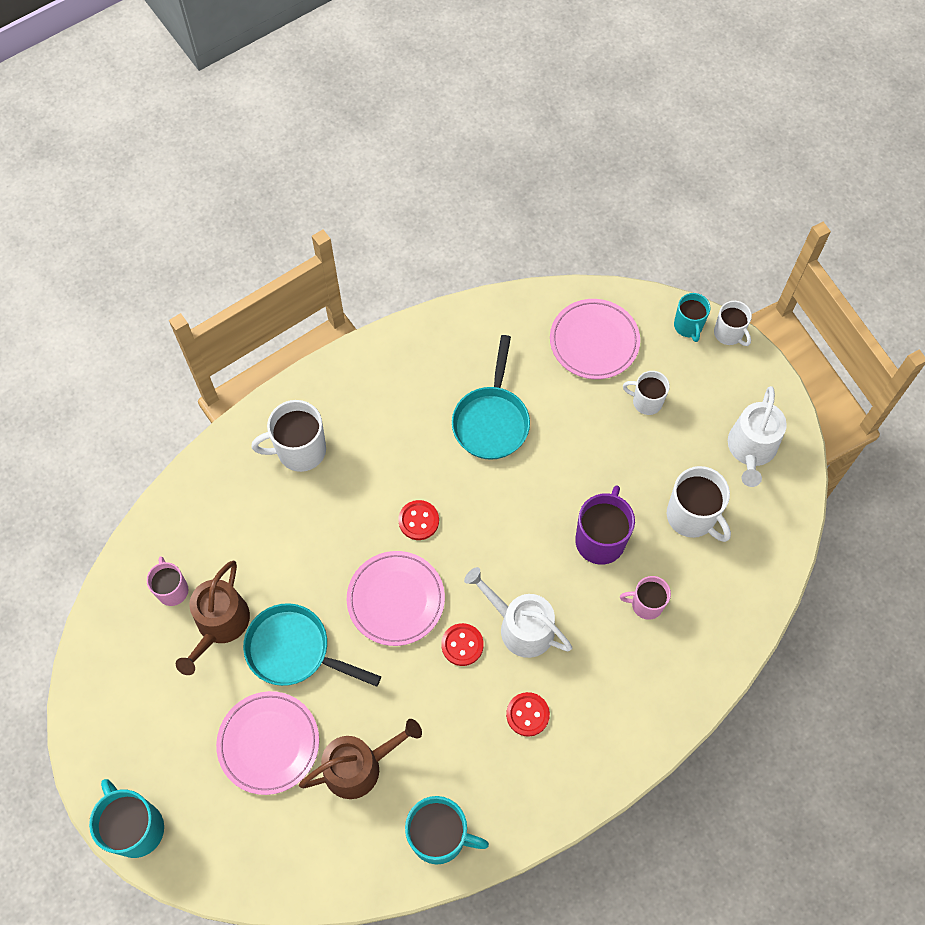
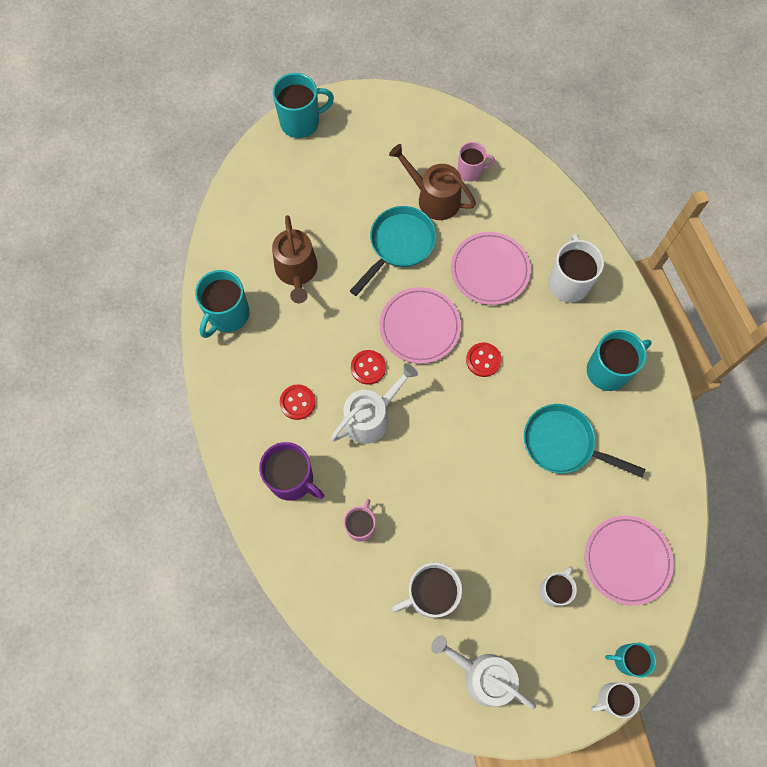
camera: 105 degrees right, 5 degrees up
(268, 743) = (333, 214): pink plate -> pink plate (490, 270)
(396, 391) = (609, 370): none -> turquoise mug
(600, 539) = (429, 505): purple mug -> purple mug (292, 480)

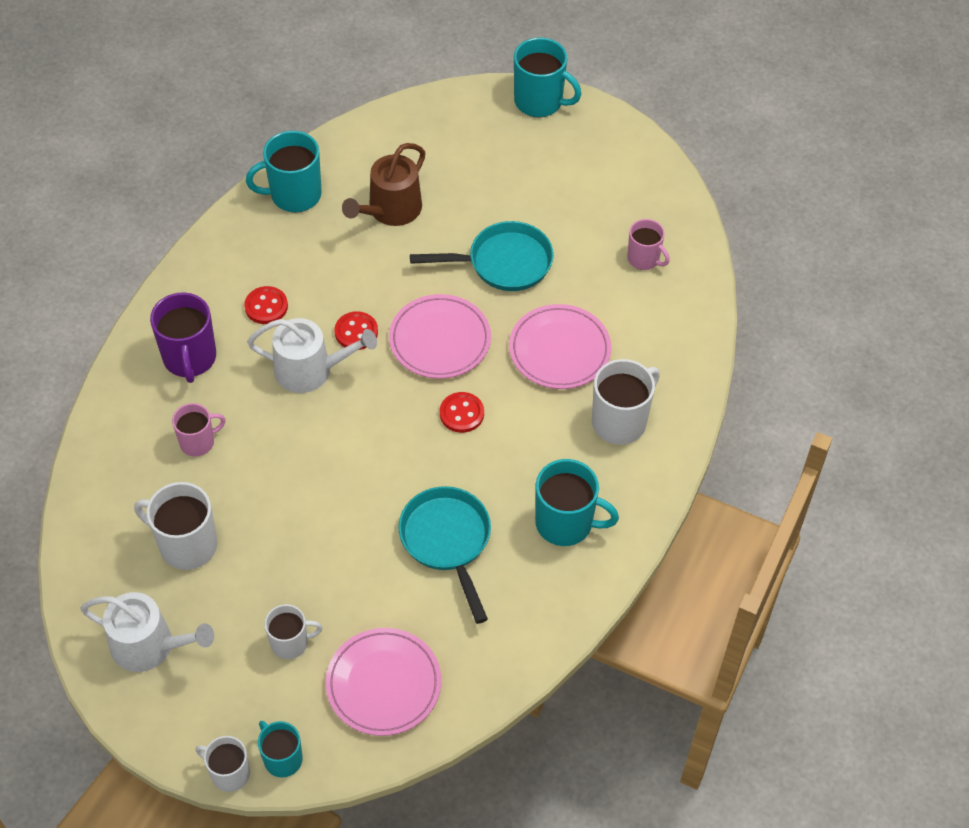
camera: 45 degrees right, 15 degrees down
(434, 198) = (582, 252): brown watering can -> none
(483, 675) = (149, 646): white watering can -> white watering can turned 120 degrees clockwise

